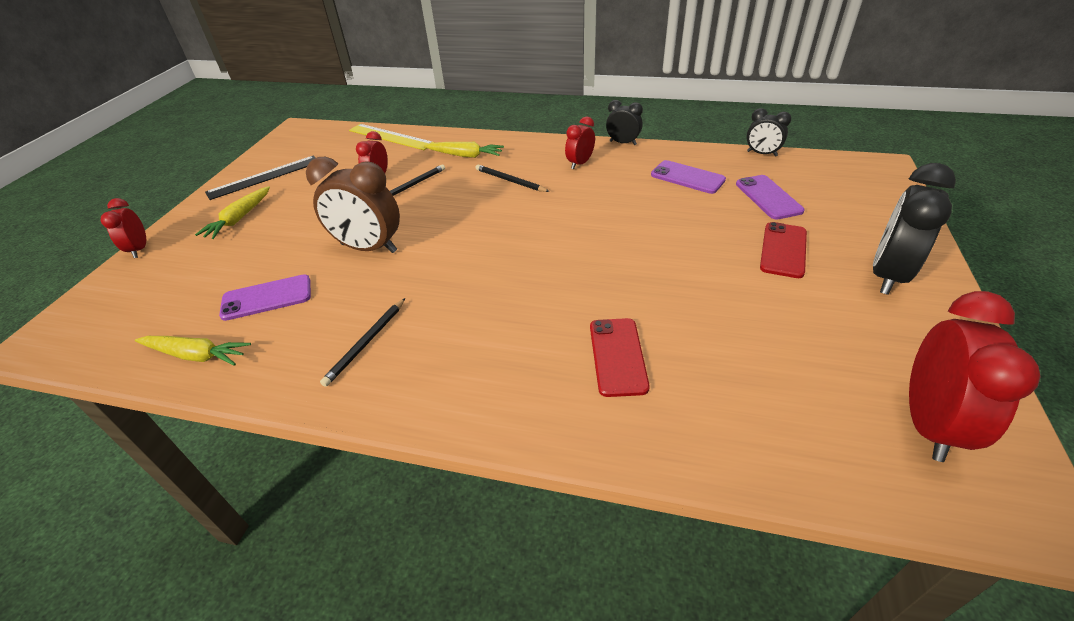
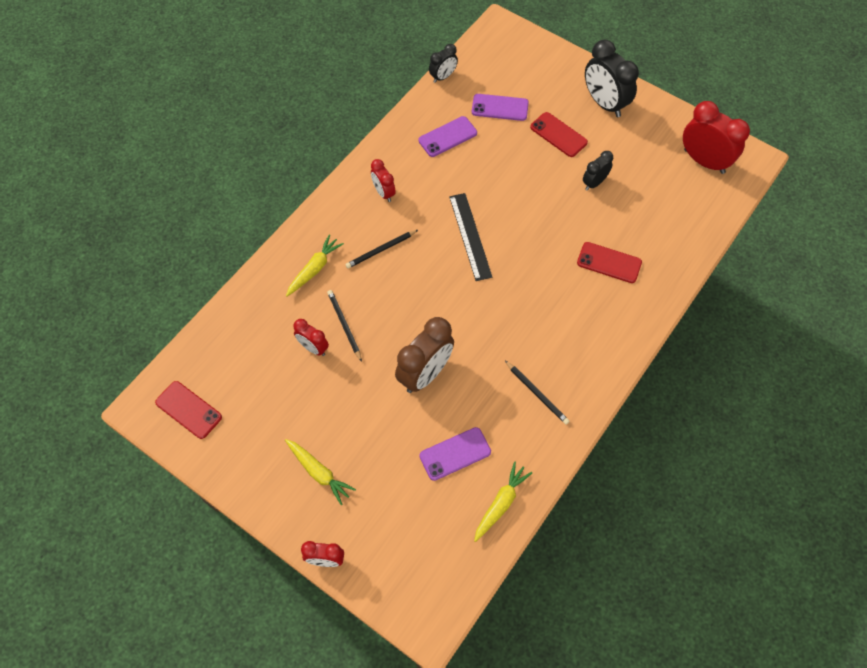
camera: 70 degrees left, 20 degrees up
(264, 177) = (245, 448): black ruler -> black ruler (470, 236)
(267, 298) = (455, 454): purple phone -> purple phone turned 60 degrees clockwise
(298, 144) = (188, 410): none -> red phone
(390, 137) = (230, 321): yellow ruler -> none
(623, 143) = (369, 150): black clock -> black clock (594, 183)

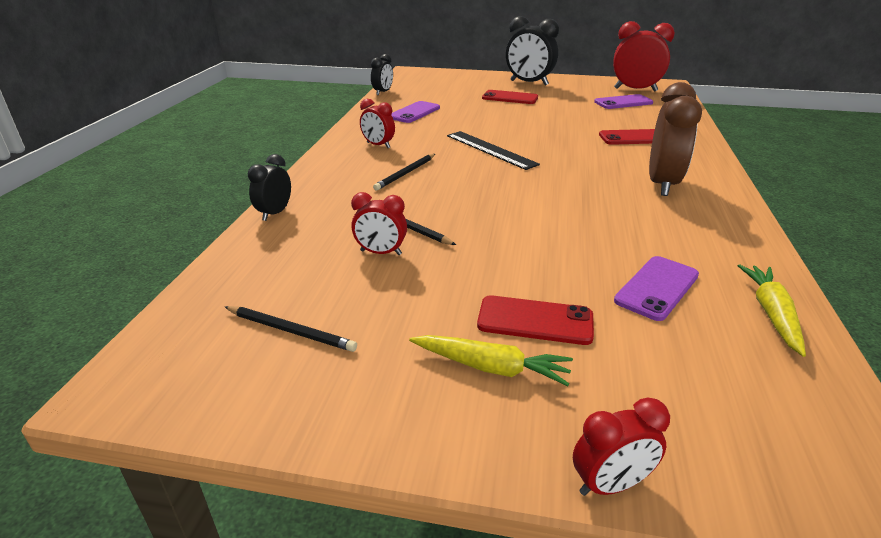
camera: 25 degrees left, 30 degrees down
(188, 410) = (212, 364): red phone -> red phone (535, 321)
(314, 269) = (336, 199): yellow carrot -> none
(425, 374) = (543, 237): brown clock -> brown clock (662, 184)
(500, 107) = (447, 96): purple phone -> purple phone (623, 102)
(537, 393) = (681, 218): black pencil -> black pencil (291, 331)
(594, 183) = (567, 110): black clock -> black clock (275, 213)

